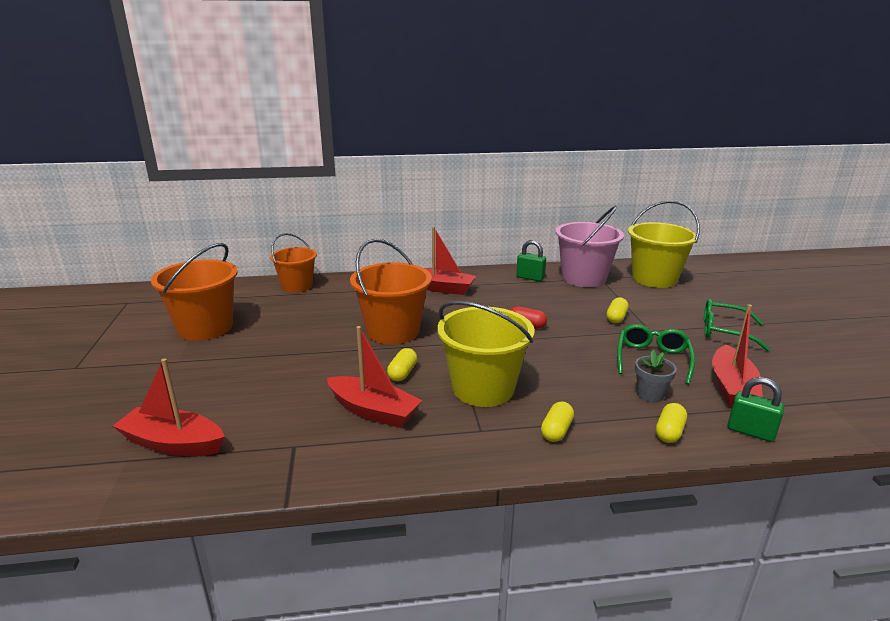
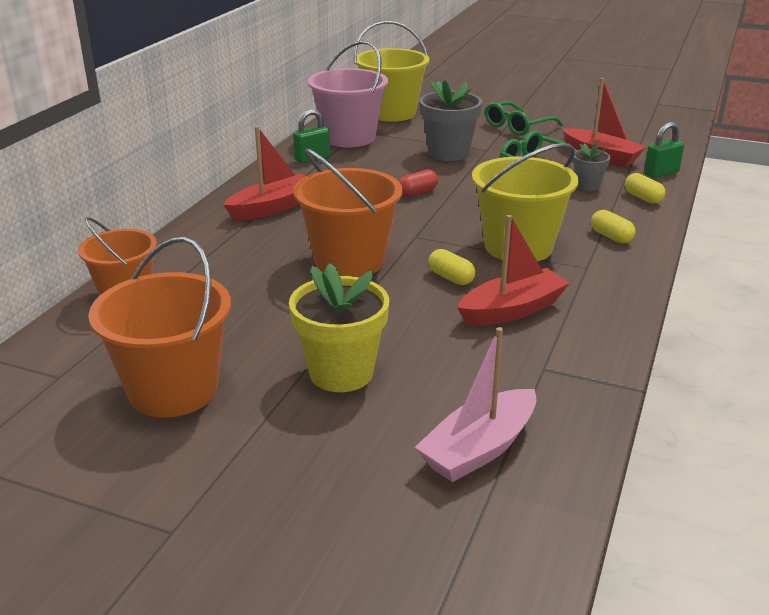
camera: 60 degrees left, 5 degrees up
(173, 443) = (479, 449): red boat -> pink boat
(246, 369) = (341, 373): none -> yellow flower pot
(616, 318) = (448, 153): yellow capsule -> grey flower pot

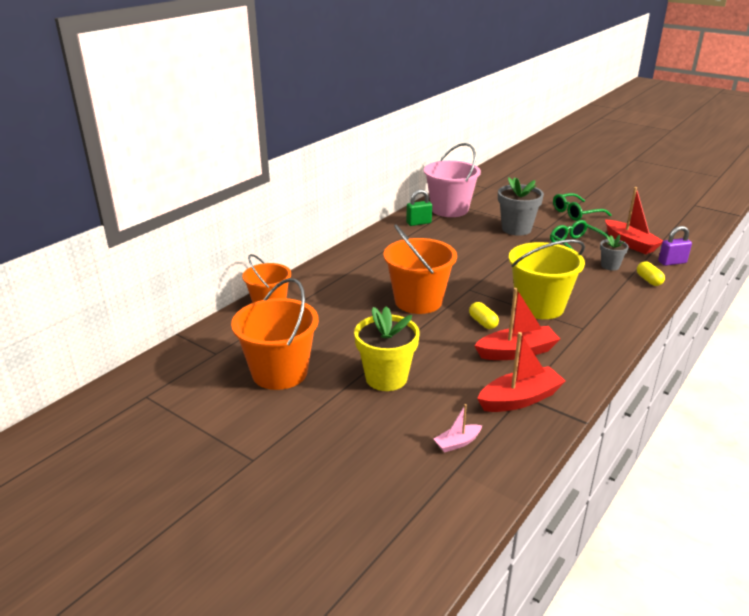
camera: 15 degrees right, 0 degrees up
(272, 208) = (380, 256): red boat -> red boat (519, 399)
(391, 113) = (486, 193): yellow bucket -> none
(417, 192) = (483, 257): red capsule -> none
(479, 449) = (457, 443): pink boat -> pink boat, size x0.52
(611, 236) = (611, 307): yellow capsule -> none
(661, 173) = (672, 262): green padlock -> purple padlock

